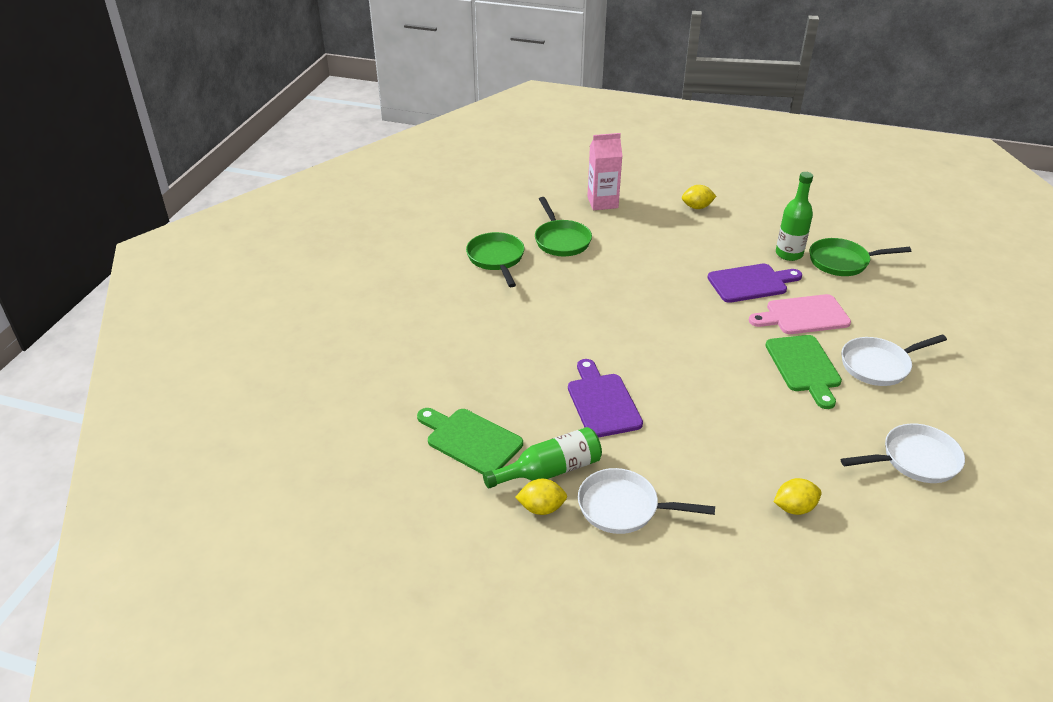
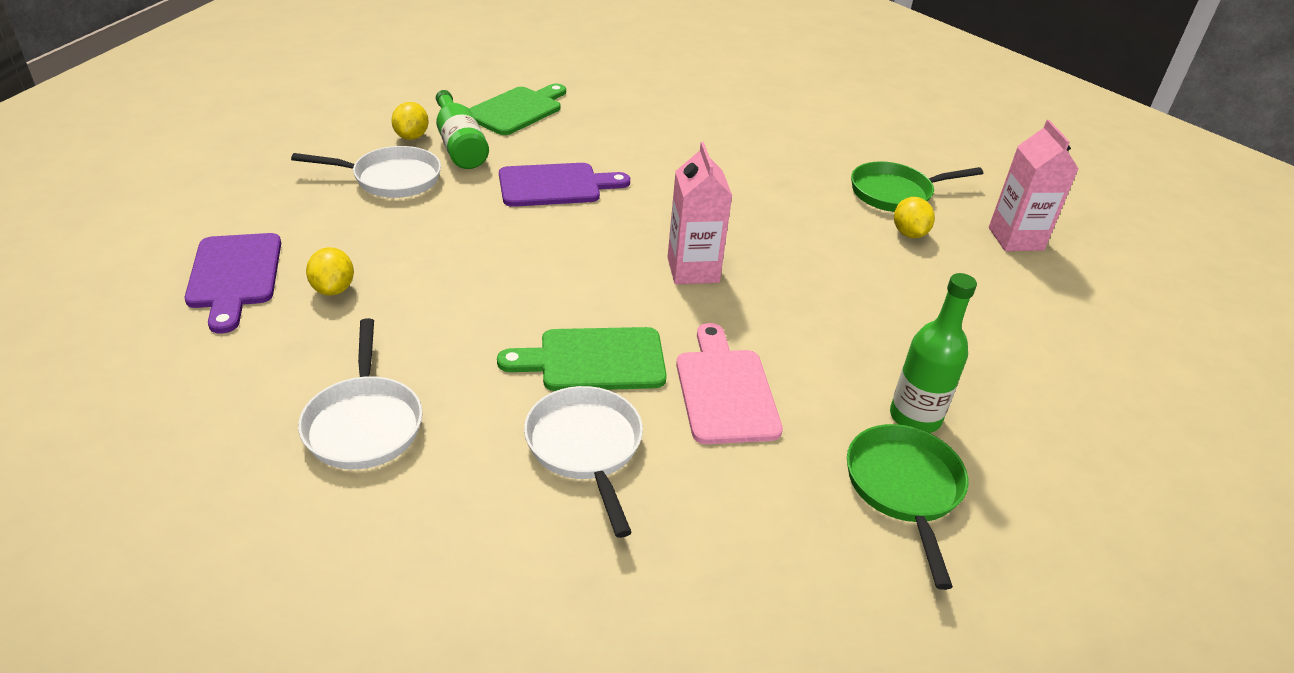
camera: 90 degrees right, 0 degrees up
(496, 259) = (839, 145): green pan -> none
(624, 507) = (391, 179): white pan -> white pan turned 75 degrees clockwise
(690, 328) = (693, 270): none -> pink carton
(697, 207) = (1042, 334): yellow lemon -> yellow lemon (909, 233)
(751, 283) = (814, 351): purple cutting board -> purple cutting board (234, 276)

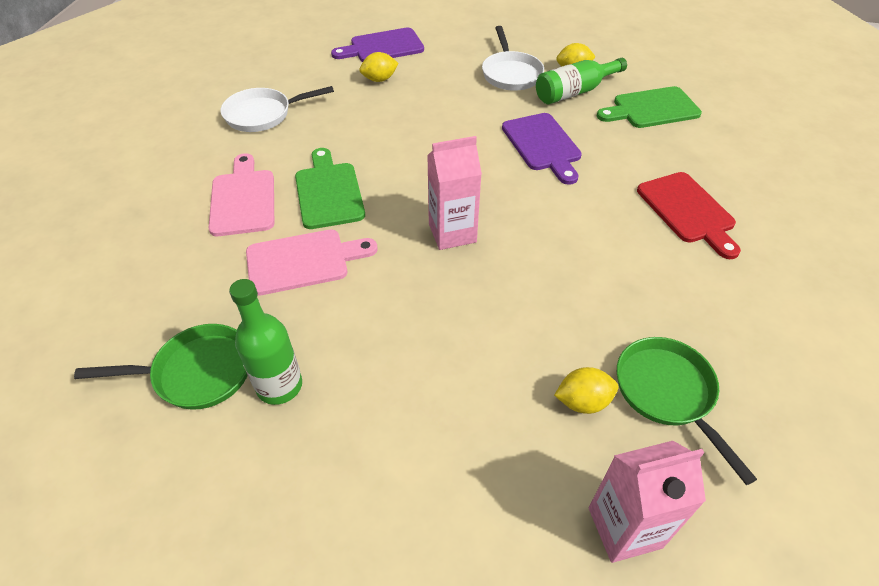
camera: 85 degrees right, 10 degrees up
(517, 110) = (651, 109): green cutting board -> green cutting board turned 135 degrees clockwise
(586, 448) = (243, 199): white pan -> pink cutting board
(686, 132) = (688, 211): none -> red cutting board

